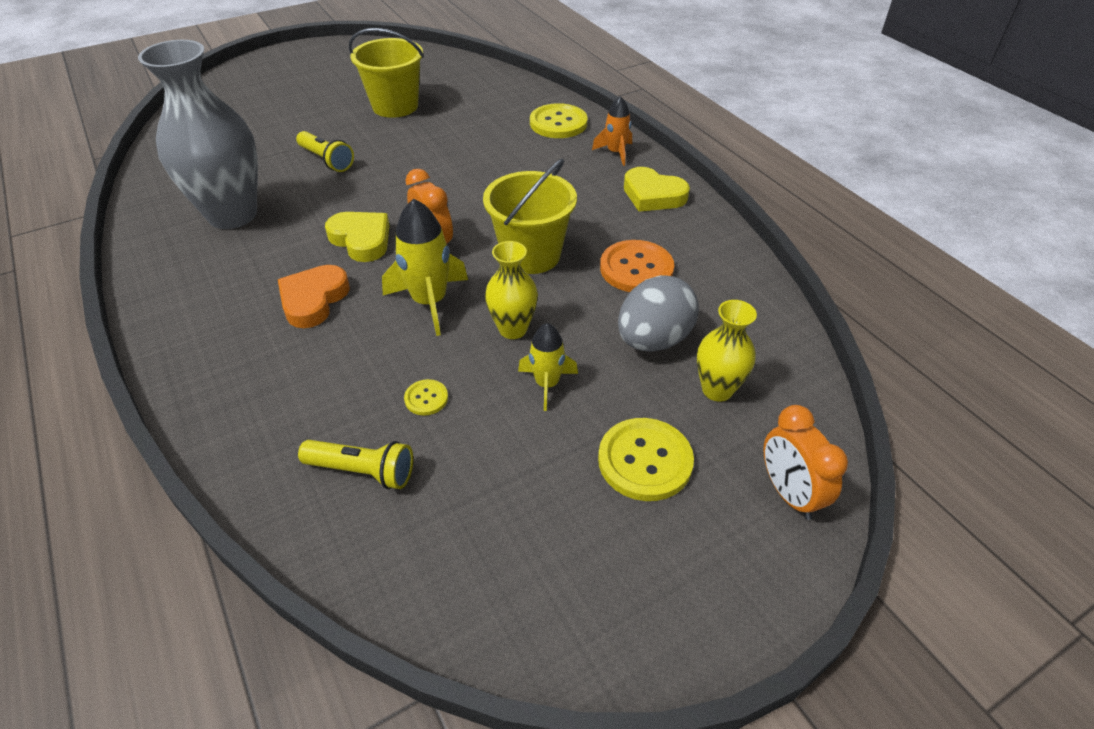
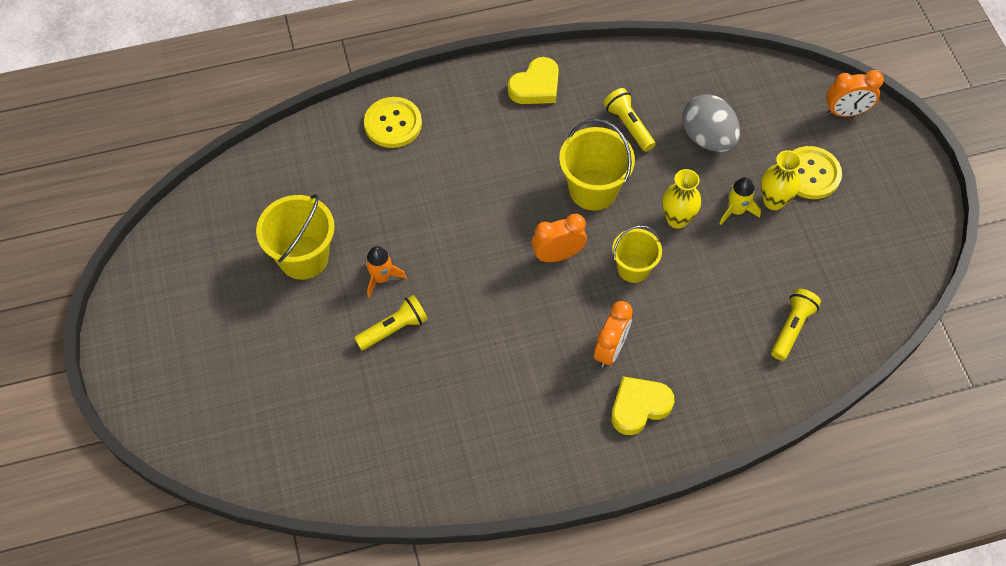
camera: 75 degrees left, 15 degrees up
(232, 215) = (467, 413): grey vase -> none
(313, 300) = (610, 349): orange heart -> orange clock
(361, 240) = (537, 309): yellow heart -> yellow heart (639, 407)
(426, 398) = (735, 284): yellow button -> none
(429, 302) = (633, 268): yellow rocket -> yellow bucket
(615, 152) = (461, 93): orange rocket -> orange rocket (381, 278)
(636, 268) = (628, 125): orange button -> yellow flashlight
(717, 390) = (761, 118): yellow vase -> yellow vase (773, 201)

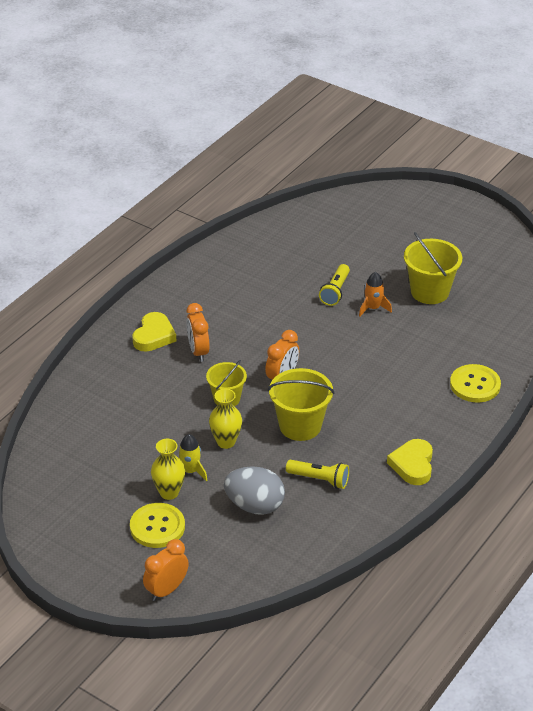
camera: 140 degrees right, 20 degrees down
(791, 328) = (93, 425): yellow flashlight -> none

